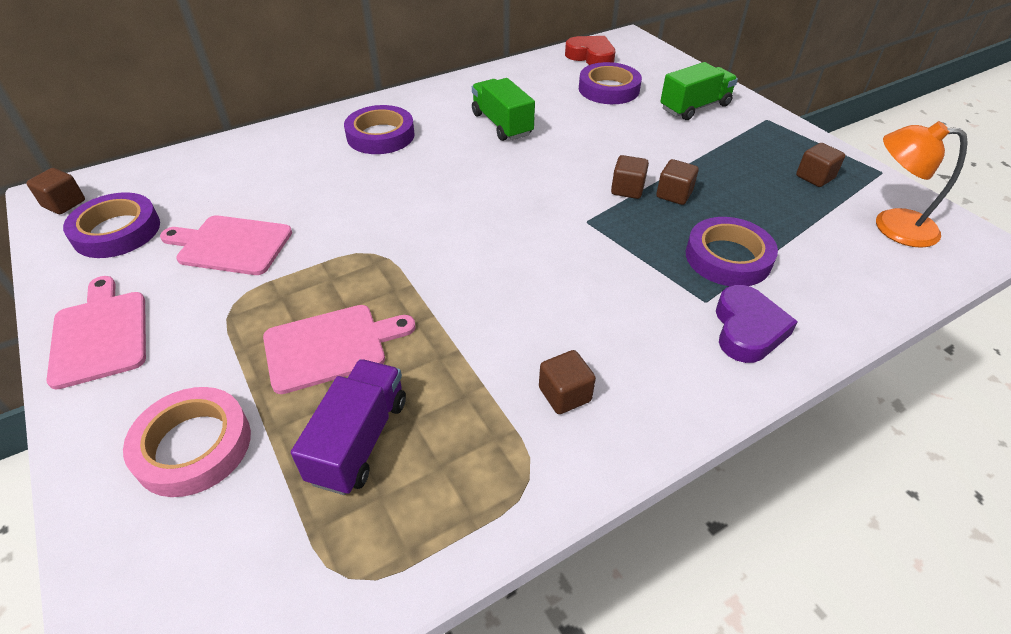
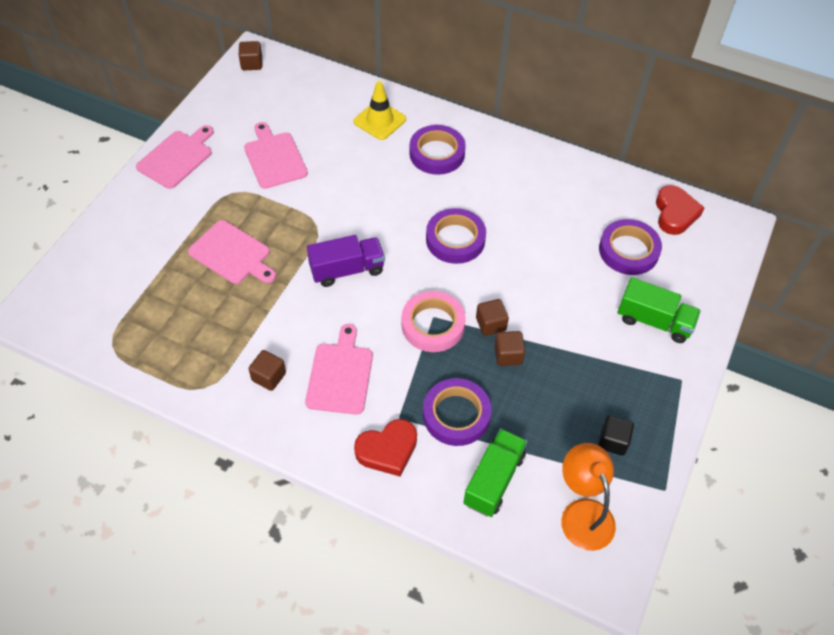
camera: 55 degrees right, 10 degrees up
(117, 231) = (248, 103): purple tape -> purple tape (455, 239)
(193, 446) = (140, 244): pink tape -> pink tape (433, 325)
(289, 151) = (379, 120): none -> yellow traffic cone
(359, 440) = (182, 304): purple truck -> purple truck (347, 270)
(502, 124) = (511, 211): green truck -> green truck (494, 480)
(611, 325) = (340, 375): none -> pink cutting board
(747, 329) = (387, 450): purple heart -> red heart
(815, 177) = (613, 441): brown cube -> black cube

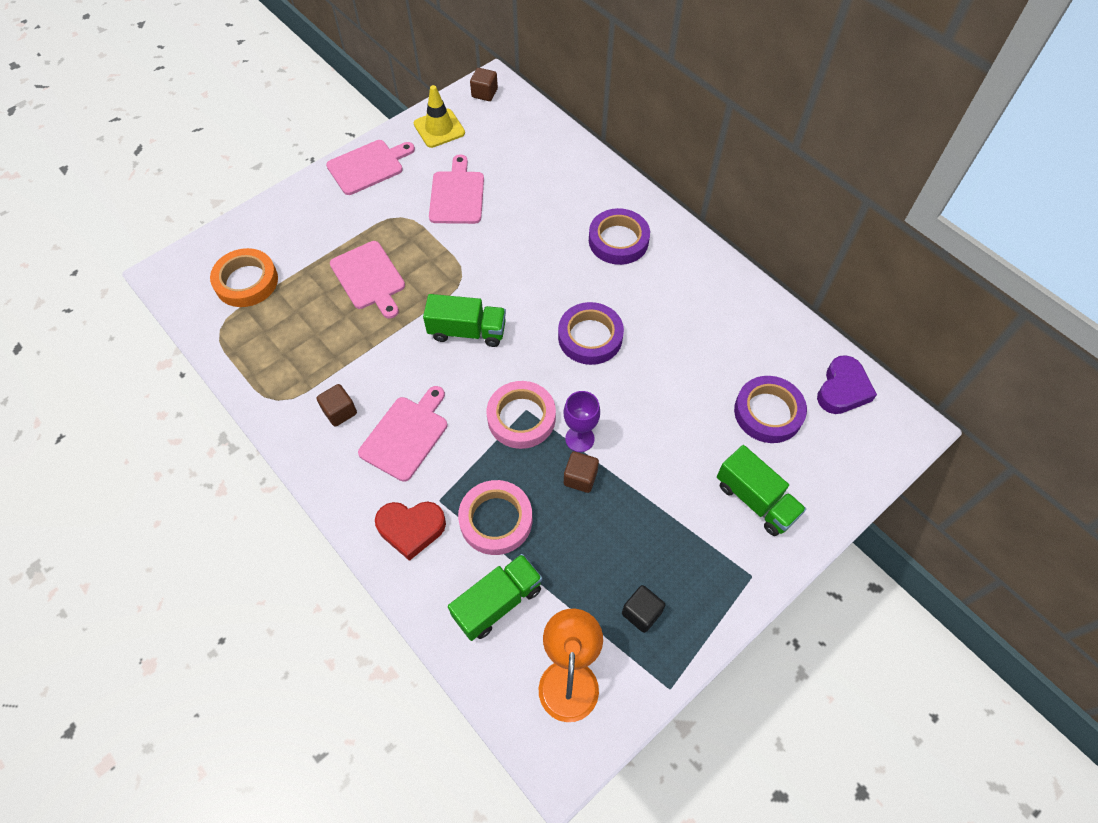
camera: 25 degrees right, 5 degrees up
(114, 295) = (246, 281): none -> orange tape
(347, 270) = (467, 331): purple truck -> green truck
(379, 120) = (578, 188): yellow traffic cone -> yellow traffic cone (439, 128)
(456, 415) = (496, 520): purple tape -> pink tape
(490, 324) = (579, 439): brown cube -> purple goblet
(675, 213) = (842, 389): red heart -> purple heart

